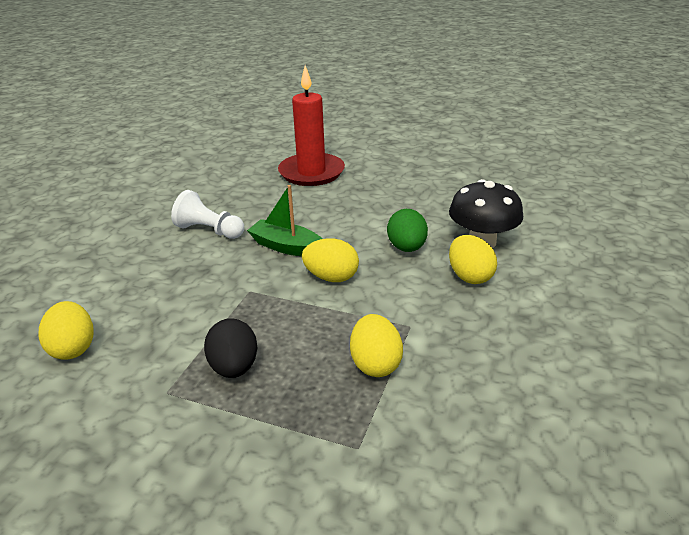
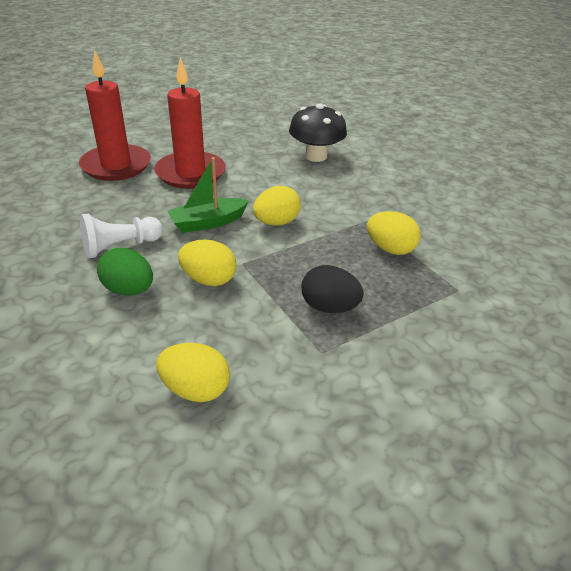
camera: 55 degrees left, 5 degrees up
(348, 203) = (190, 173): none -> red candle
(406, 248) = (284, 181): green egg -> green egg (129, 290)
(469, 276) = (345, 178): yellow egg -> yellow egg (209, 279)

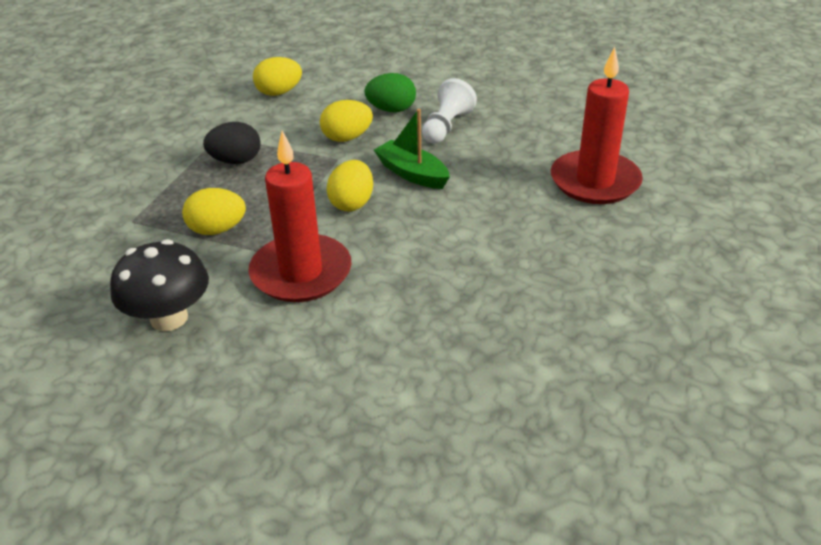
camera: 145 degrees right, 0 degrees up
(190, 173) = (512, 212): red candle -> red candle (301, 272)
(208, 223) = (412, 174): green boat -> green boat turned 75 degrees counterclockwise
(316, 156) = (414, 318): black mushroom -> black mushroom (169, 318)

